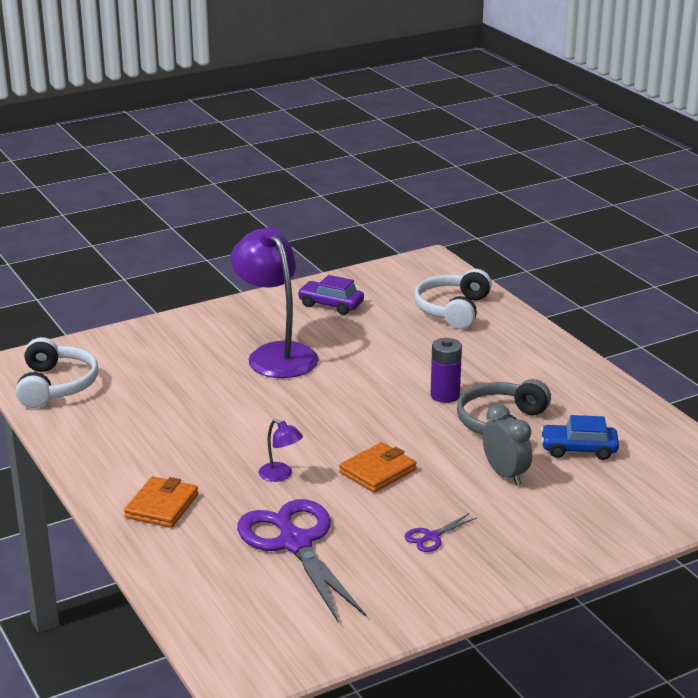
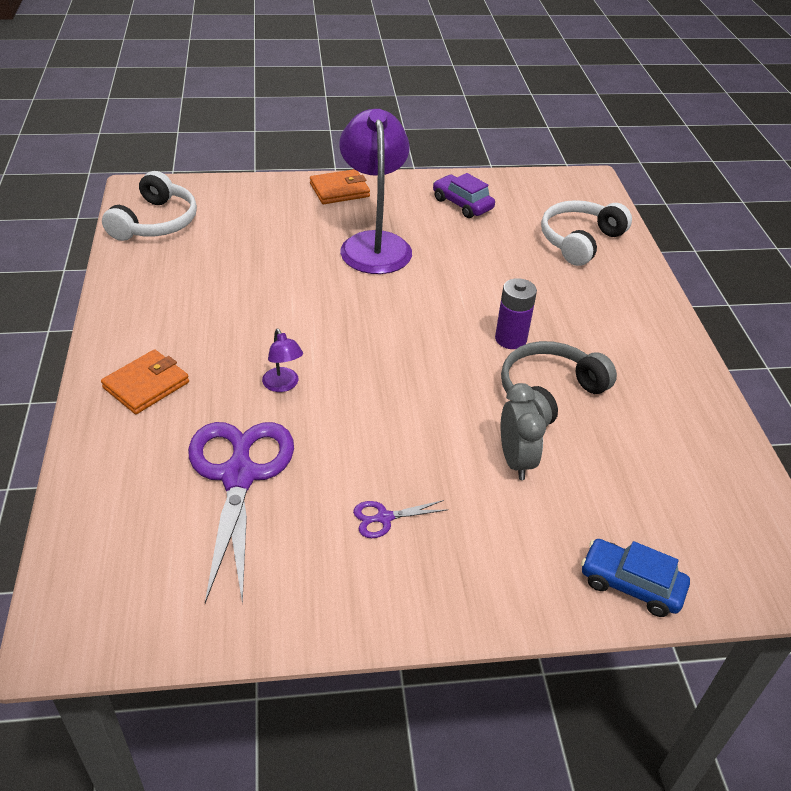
camera: 20 degrees right, 15 degrees up
(377, 471) = (382, 411): orange wallet -> orange wallet (339, 190)
(578, 449) = (617, 453): blue car -> blue car (631, 585)

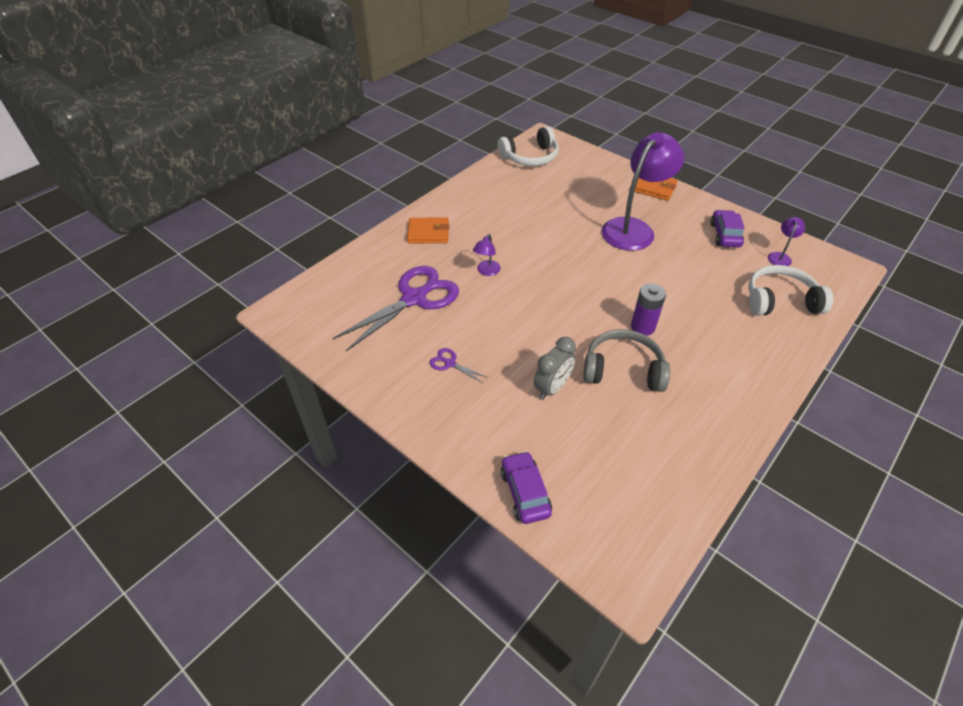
camera: 50 degrees right, 5 degrees up
(529, 200) = (780, 256): none -> purple lamp
(631, 585) = (525, 492): blue car -> purple car

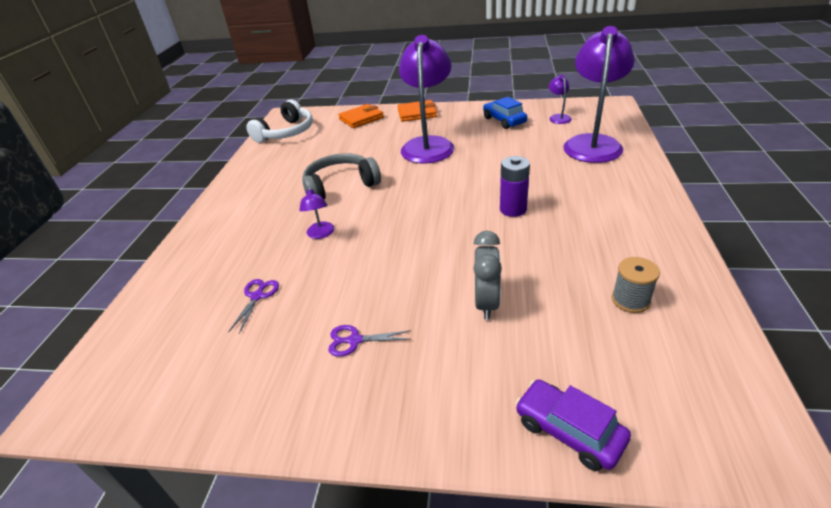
camera: 30 degrees left, 10 degrees down
(414, 298) = (257, 296): purple scissors -> purple scissors, size x0.41
(428, 233) = (226, 229): orange wallet -> orange wallet (361, 118)
(623, 370) = (534, 251): grey headphones -> grey headphones (340, 186)
(653, 445) = (630, 300): none -> grey spool
(725, 235) = (504, 120): purple car -> blue car
(780, 301) = (592, 143): white headphones -> purple lamp

